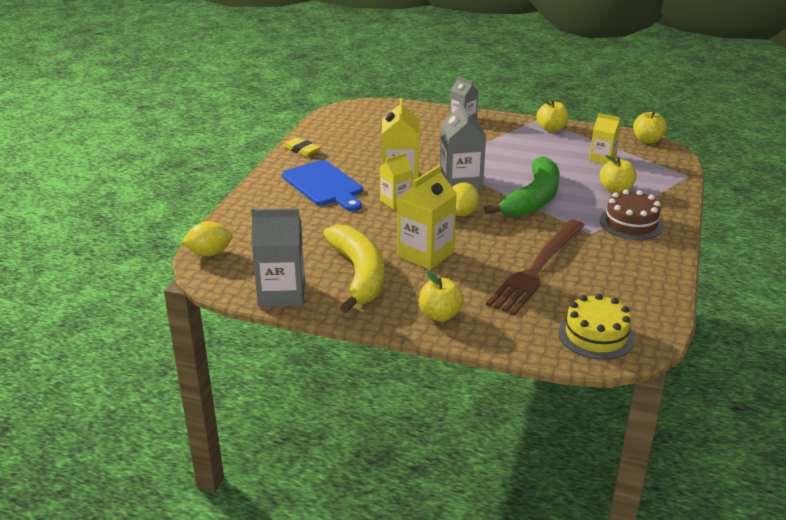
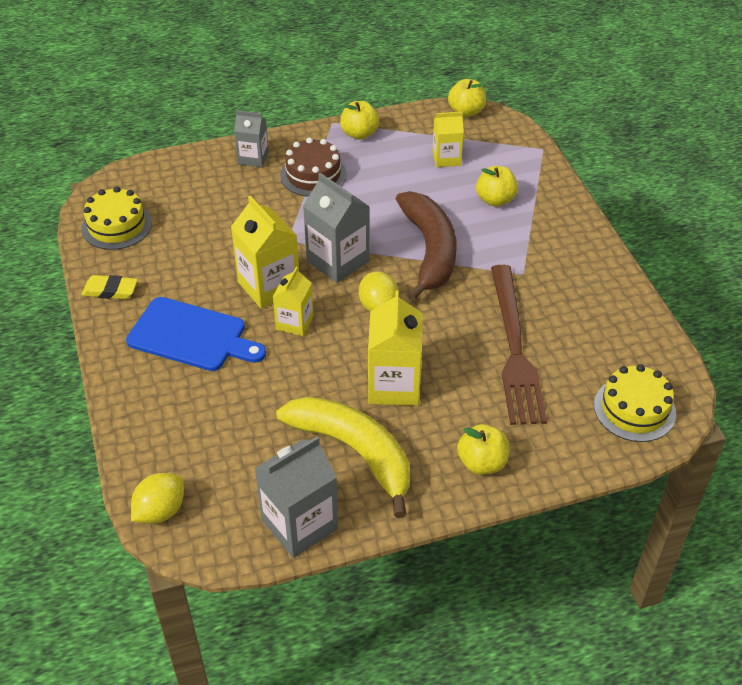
camera: 35 degrees left, 15 degrees up
(340, 124) = (116, 226): none -> yellow cake
(533, 199) = (429, 251): green banana -> brown banana
(631, 223) = (546, 242): brown cake -> brown cake (313, 175)

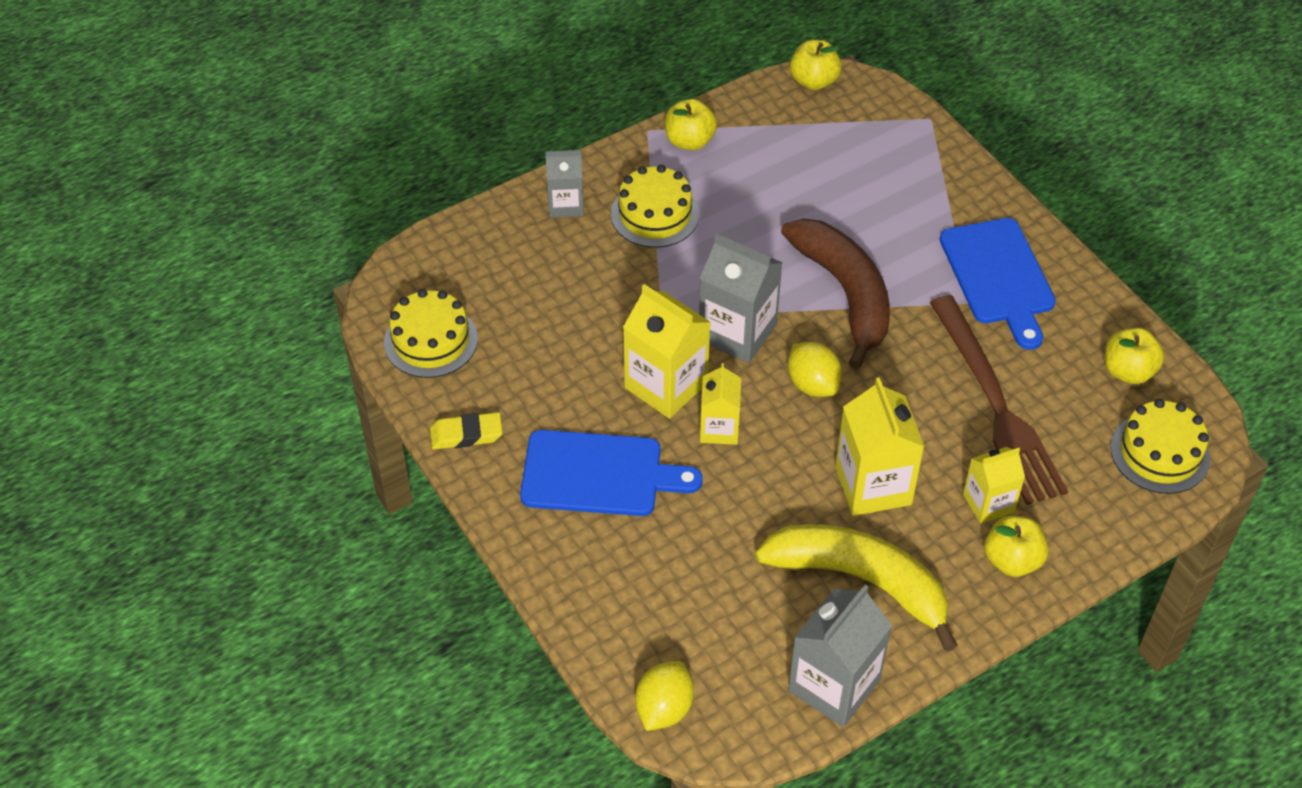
camera: 15 degrees left, 5 degrees up
(313, 175) = (655, 214): brown cake -> yellow cake
(446, 158) = (815, 156): yellow carton -> yellow carton (988, 503)
(495, 200) = (898, 205): yellow apple -> yellow apple (1128, 371)
(552, 261) = (998, 276): none -> blue cutting board

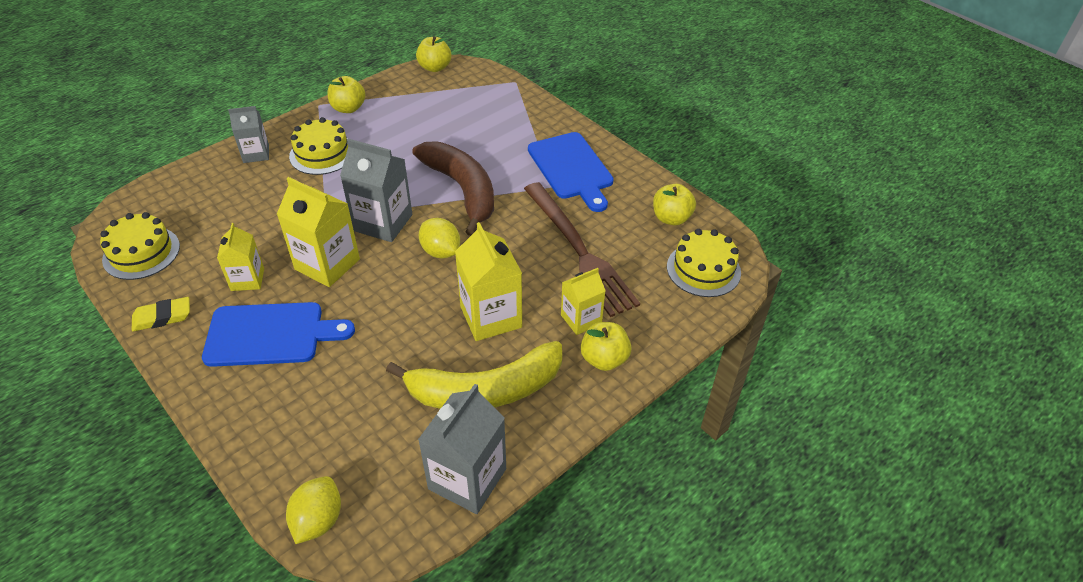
camera: 10 degrees left, 5 degrees down
(719, 428) = (369, 290): yellow carton -> yellow carton (247, 279)
(860, 581) = (485, 390): yellow banana -> yellow banana turned 150 degrees clockwise

